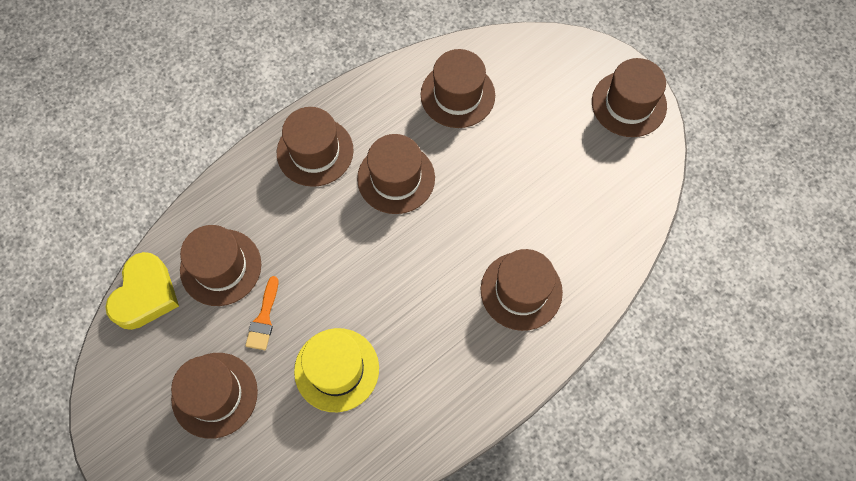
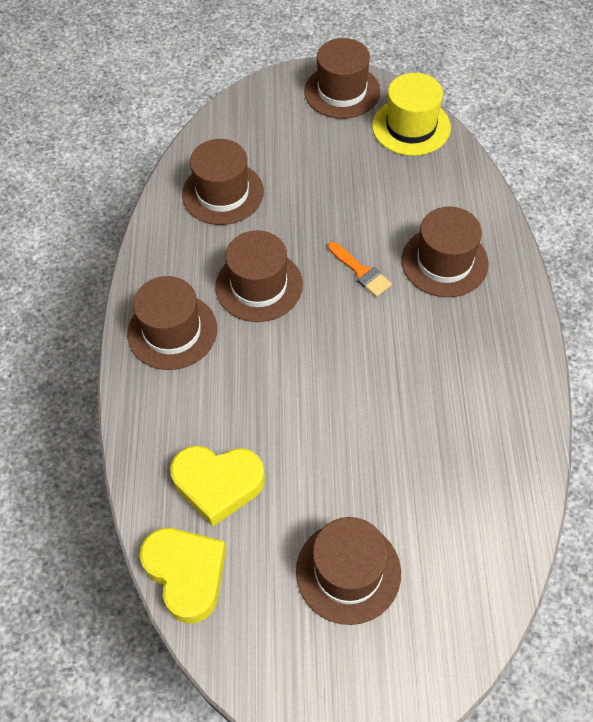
camera: 50 degrees left, 10 degrees down
(220, 267) = (218, 484): brown hat -> yellow heart
(264, 318) = (304, 478): orange brush -> orange brush (361, 272)
(336, 369) = (406, 447): yellow hat -> yellow hat (411, 127)

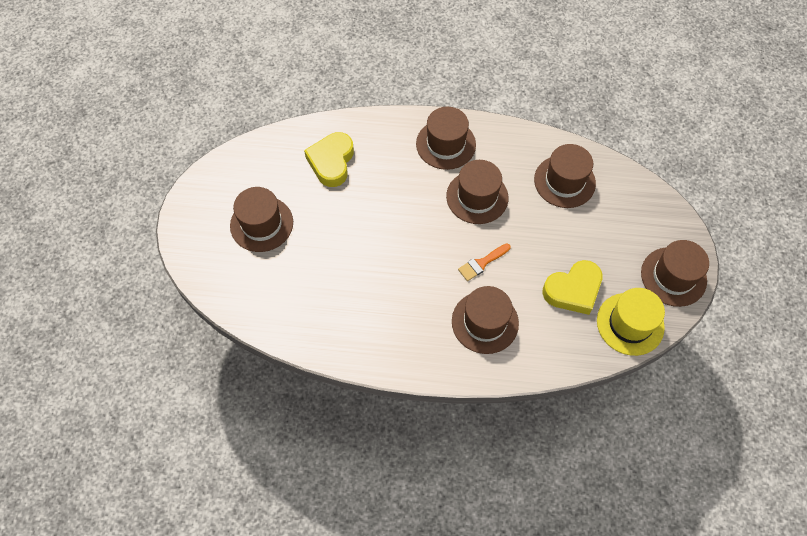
camera: 95 degrees right, 5 degrees up
(186, 574) = (280, 143): yellow heart -> yellow heart (573, 290)

